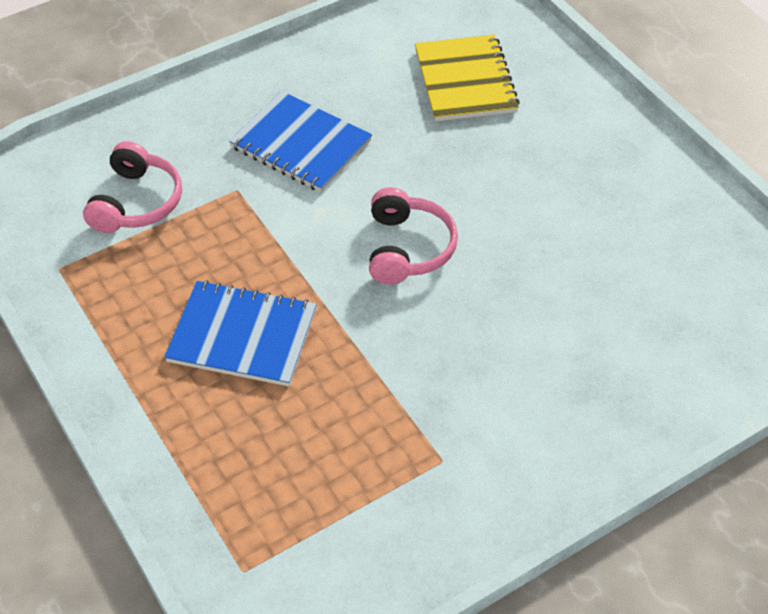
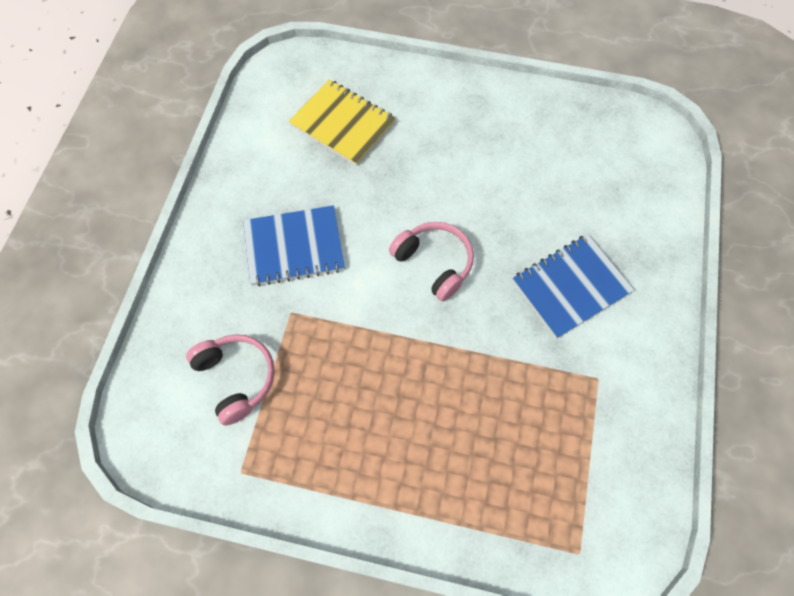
camera: 45 degrees left, 15 degrees up
(242, 335) = (408, 407): blue notebook -> blue notebook (570, 286)

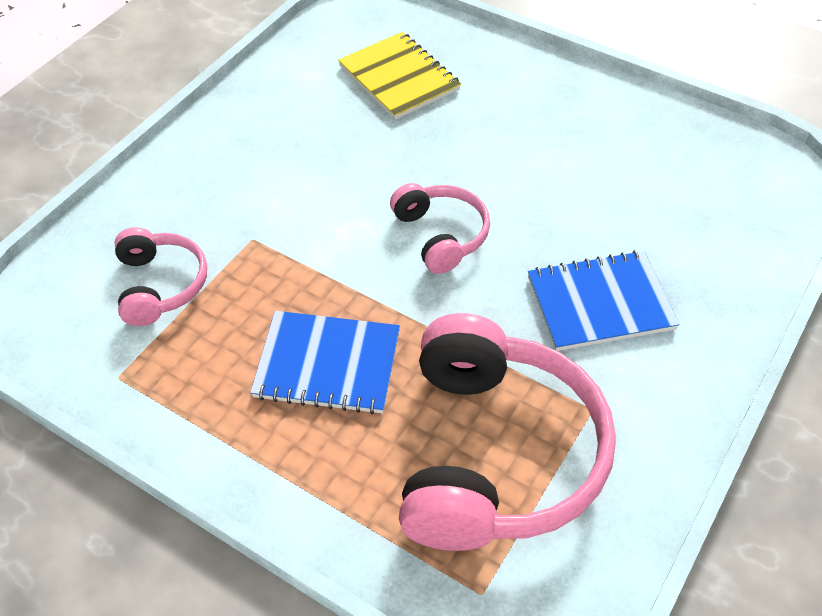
camera: 20 degrees right, 15 degrees down
(294, 247) = (287, 179): blue notebook -> blue notebook (327, 364)
(546, 439) = (495, 454): none -> pink headphones

